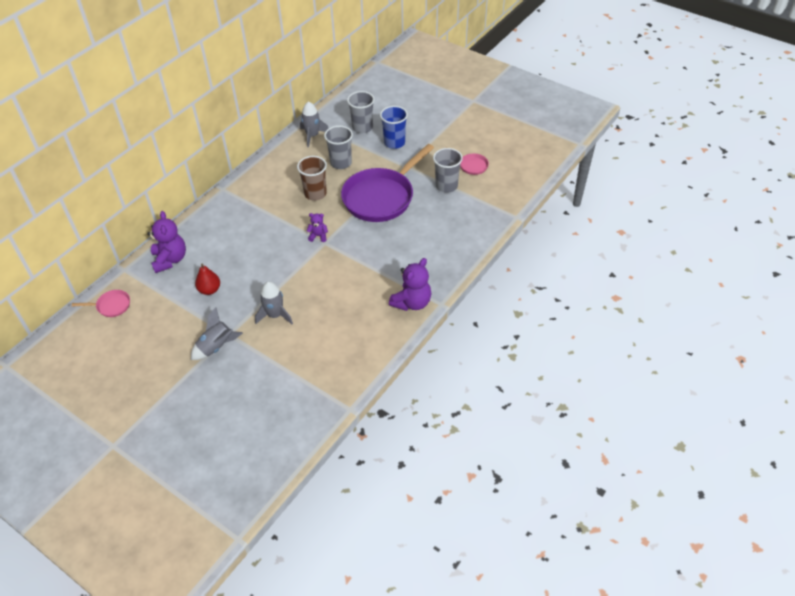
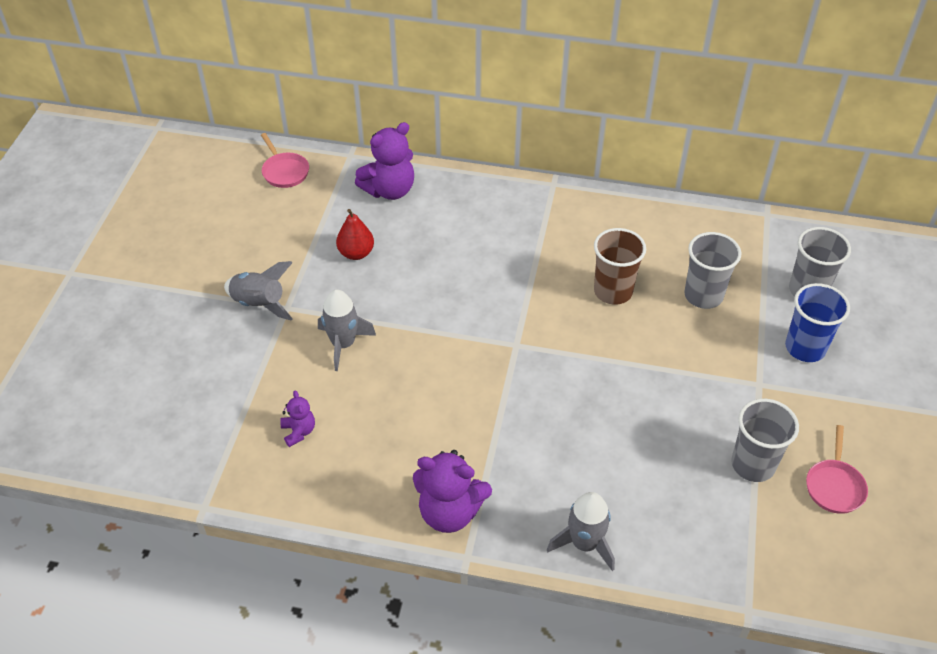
camera: 65 degrees right, 0 degrees up
(312, 136) = (739, 236): grey rocket -> grey rocket (584, 543)
(318, 236) = (525, 331): purple teddy bear -> purple teddy bear (299, 431)
(381, 197) = (661, 379): purple pan -> none

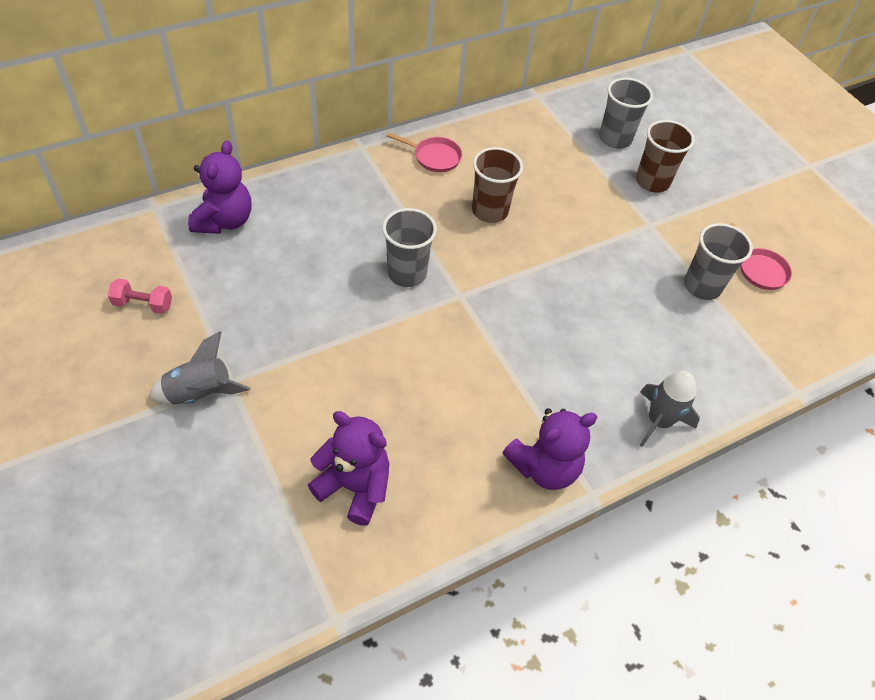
camera: 45 degrees left, 5 degrees up
(279, 221) = (143, 304): none -> pink dumbbell
(284, 171) = (101, 254): pink pan -> pink pan (434, 157)
(299, 431) = (354, 487): purple teddy bear -> purple teddy bear, size x1.91
(343, 344) = (317, 382): grey rocket -> none
(356, 253) = (248, 294): red pear -> none
(703, 295) = (554, 179): grey cup -> grey cup (407, 273)
(805, 348) = (652, 181): blue cup -> brown cup

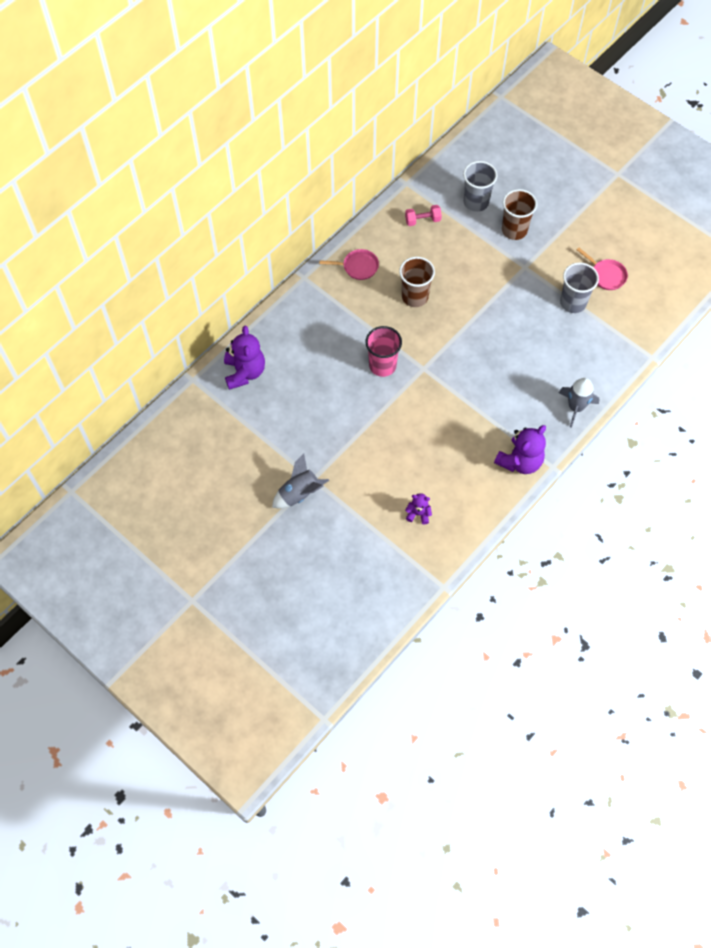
camera: 15 degrees left, 10 degrees up
(143, 304) = (229, 451): pink dumbbell -> pink dumbbell (422, 220)
(354, 487) = (418, 514): purple teddy bear -> purple teddy bear, size x0.52
(407, 273) = (382, 365): grey cup -> pink cup

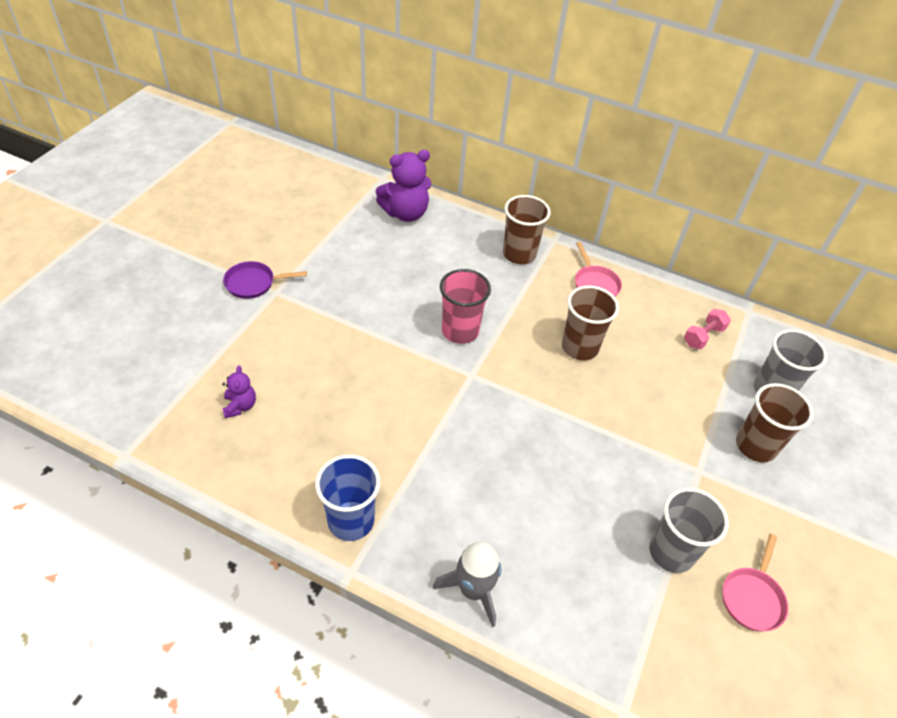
camera: 70 degrees right, 15 degrees down
(299, 493) = (253, 283): grey rocket -> purple pan
(314, 306) = (519, 254): none -> brown cup
(422, 220) = (703, 336): pink dumbbell -> pink dumbbell turned 75 degrees clockwise
(520, 461) = (351, 521): purple teddy bear -> blue cup

